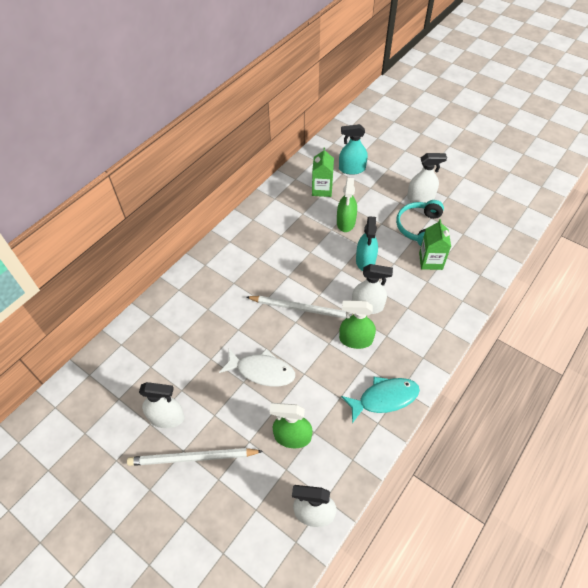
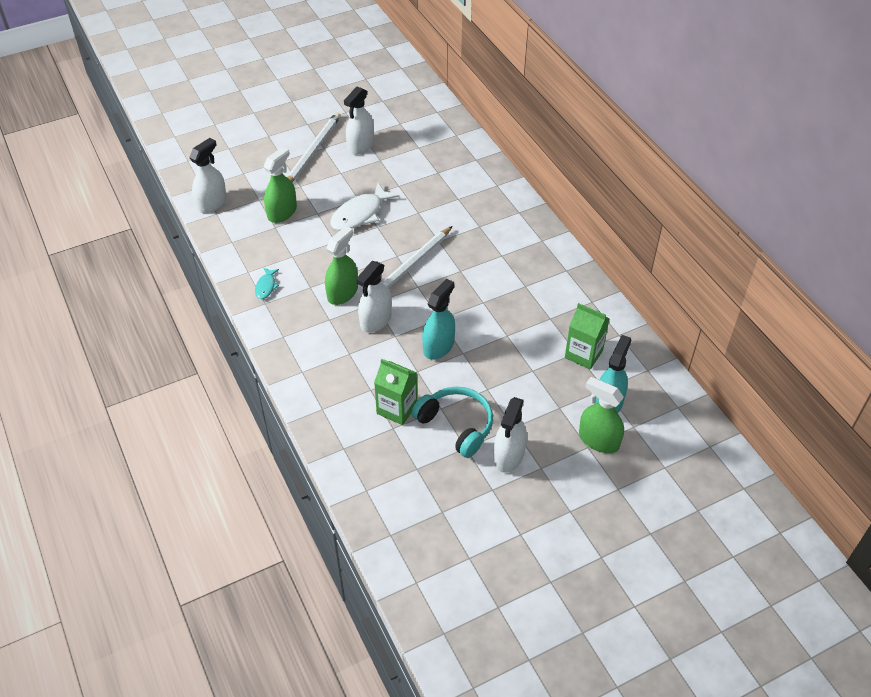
camera: 115 degrees right, 5 degrees down
(346, 222) = (510, 354): green spray bottle -> green spray bottle (598, 440)
(365, 260) = (438, 346): turquoise spray bottle -> turquoise spray bottle turned 90 degrees clockwise
(384, 398) = (266, 286): turquoise fish -> turquoise fish, size x0.51

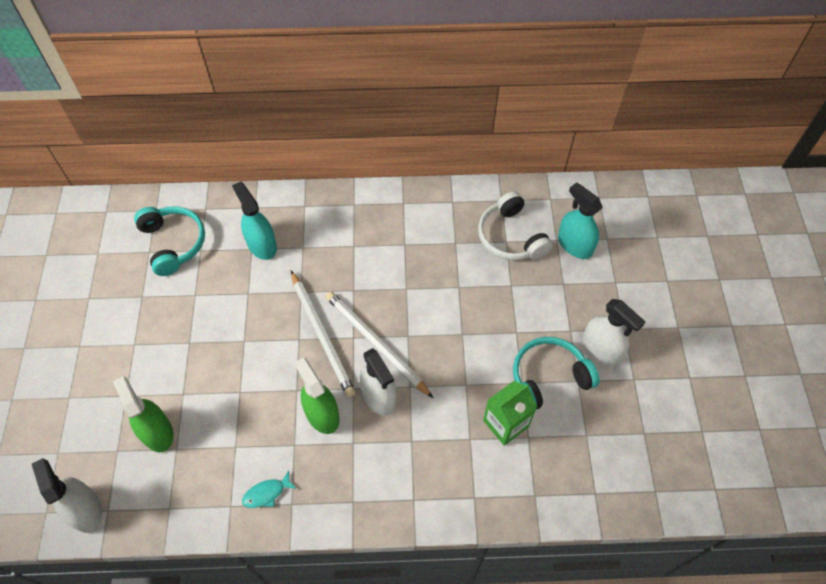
camera: 65 degrees left, 10 degrees up
(266, 286) = (266, 493): turquoise fish -> turquoise fish turned 120 degrees clockwise
(313, 151) = (76, 359): white pencil -> white pencil (376, 343)
(360, 145) = (104, 306): white spray bottle -> none
(360, 214) = (214, 350): white fish -> none
(434, 156) = (173, 243): none -> turquoise headphones
(438, 346) = (443, 352): turquoise spray bottle -> turquoise spray bottle (261, 245)
(583, 354) = (511, 237): green carton -> white headphones
(598, 440) = (611, 271): green spray bottle -> none

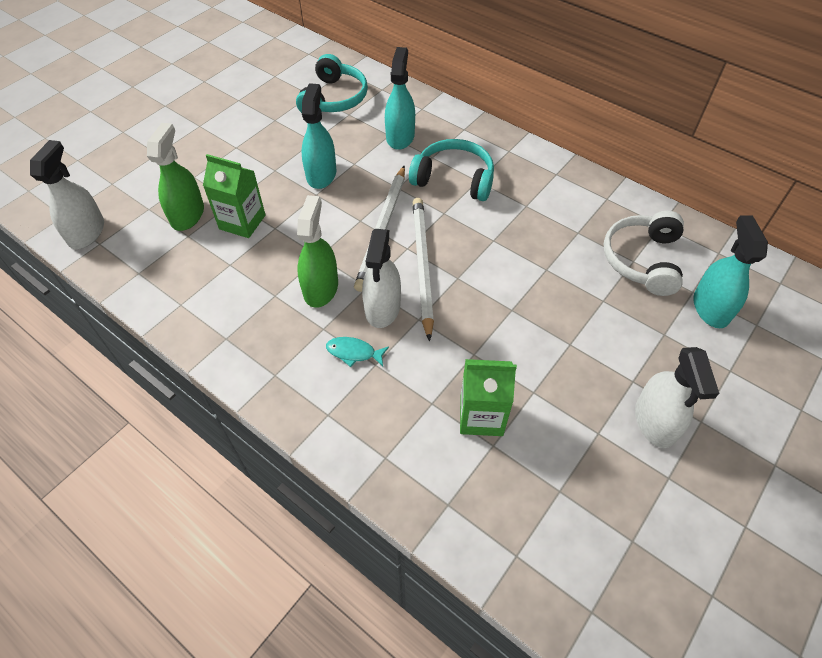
camera: 40 degrees right, 5 degrees down
(209, 405) = (242, 222): none -> green carton
(231, 321) = (321, 174): none -> turquoise spray bottle
(266, 493) = (216, 315): turquoise fish -> turquoise fish (354, 352)
(548, 378) = (567, 407): turquoise headphones -> turquoise headphones (454, 179)

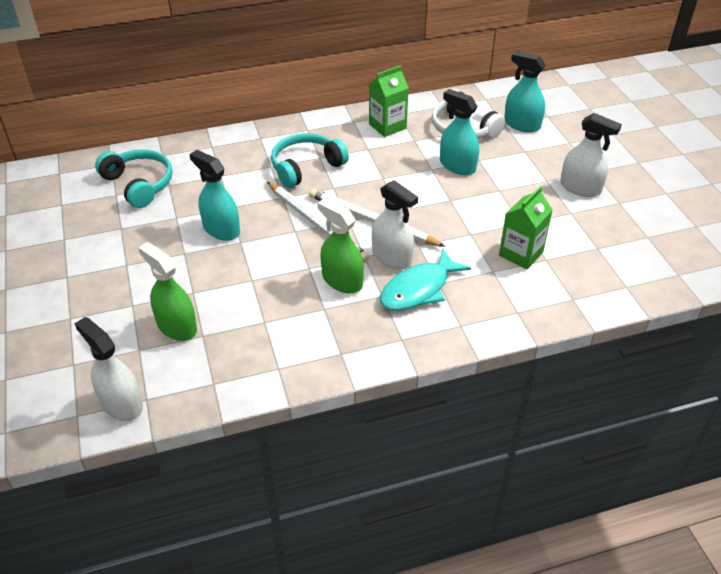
camera: 55 degrees left, 10 degrees down
(242, 222) = (224, 296): green carton -> green carton (387, 126)
(354, 352) = (418, 289): turquoise fish -> turquoise fish, size x1.95
(400, 136) = (229, 171): turquoise spray bottle -> turquoise spray bottle (457, 165)

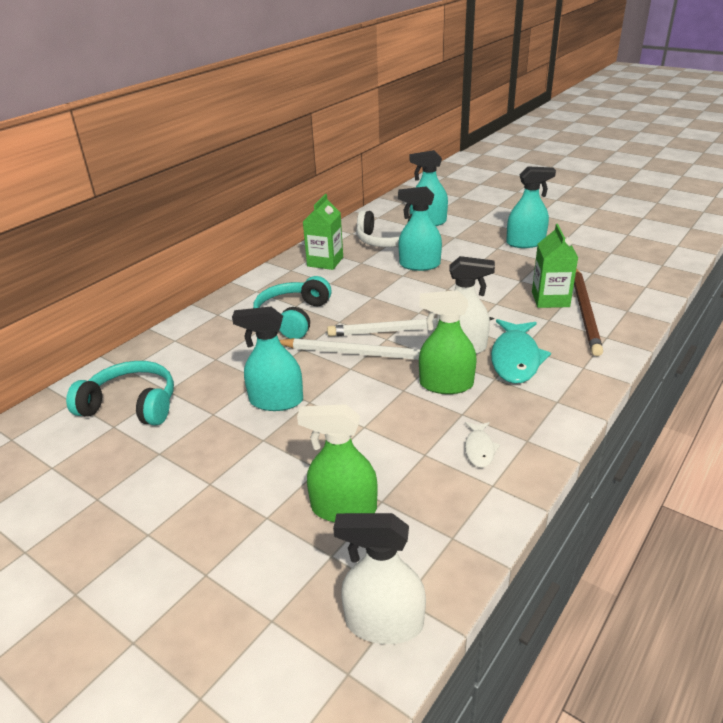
camera: 35 degrees left, 10 degrees down
(302, 340) = (479, 449): none -> white fish
(532, 281) = (585, 312): none -> brown pencil
(580, 187) = (525, 243): white spray bottle -> turquoise spray bottle

